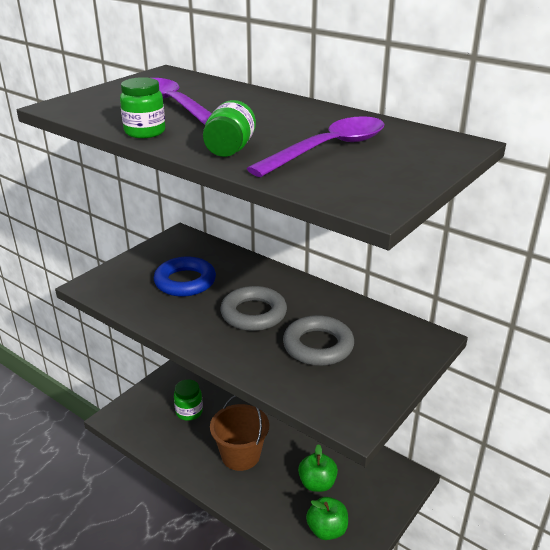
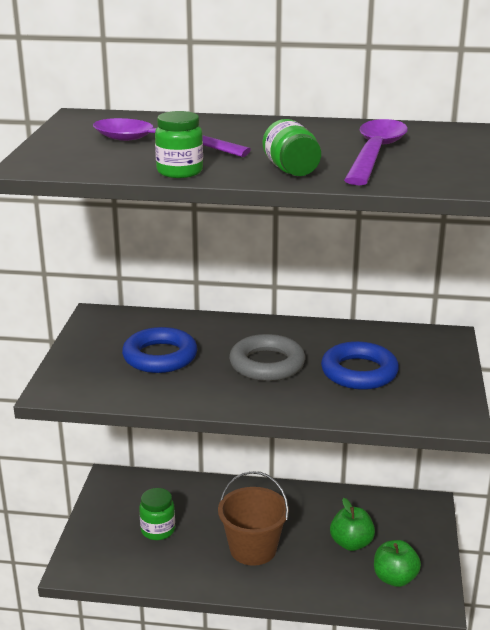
camera: 30 degrees left, 5 degrees down
(318, 346) = (359, 372): grey ring -> blue ring

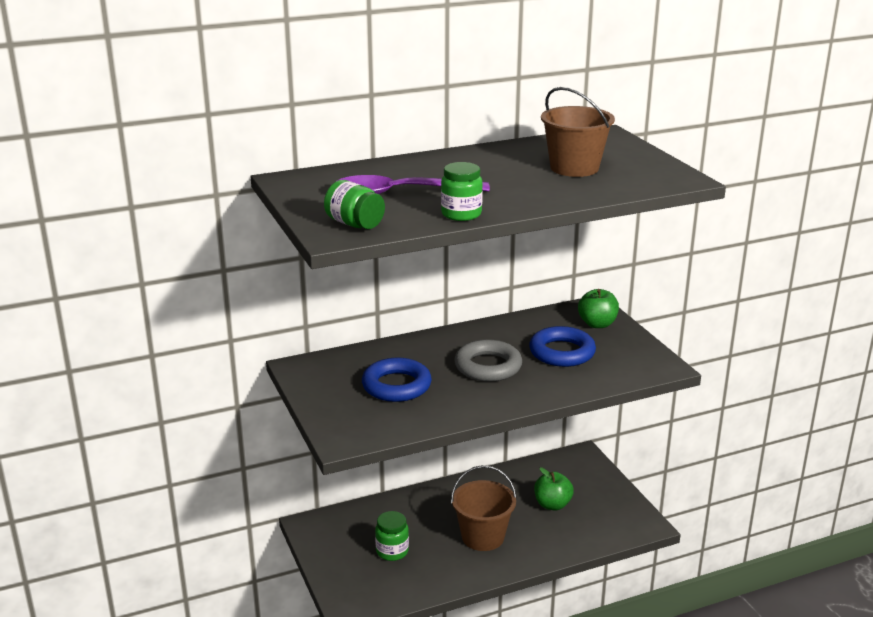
camera: 30 degrees left, 0 degrees up
(291, 170) = (539, 195): green jar -> green jar (354, 224)
(375, 153) = (574, 168): purple spoon -> brown bucket
(395, 578) = (605, 518): green apple -> green apple (597, 324)

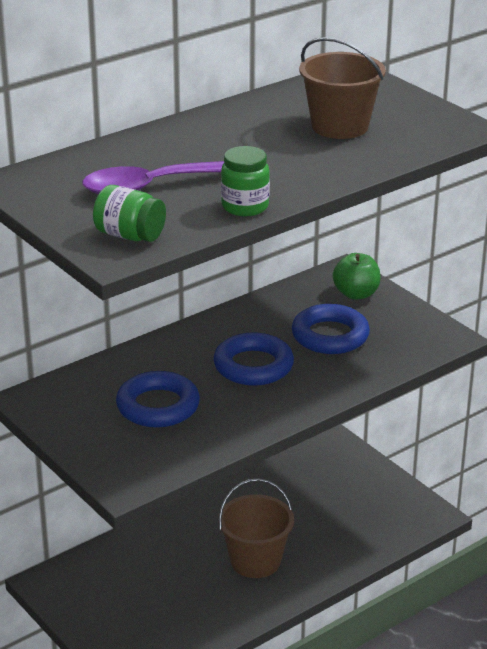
camera: 15 degrees left, 5 degrees up
(392, 551) = (157, 597): green jar -> none
(488, 366) = (253, 366): grey ring -> blue ring
(552, 505) = (321, 509): green apple -> none

